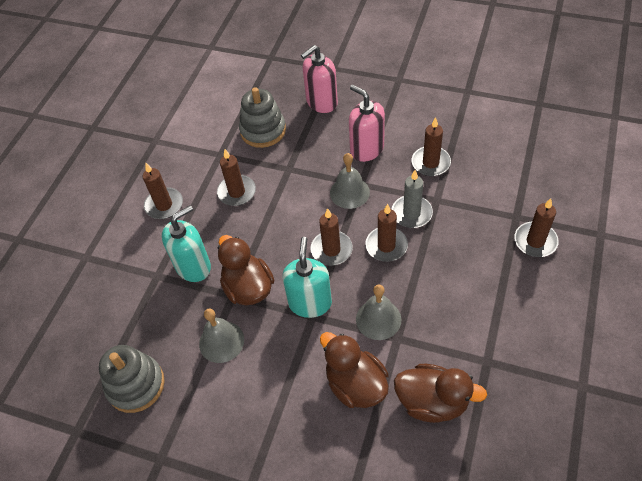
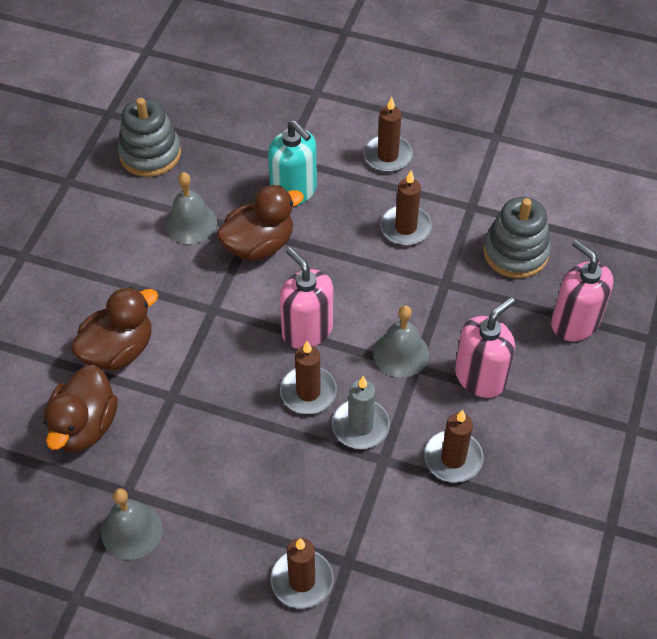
camera: 85 degrees right, 0 degrees up
(310, 303) = (231, 307): turquoise soap dispenser -> none
(331, 250) = (307, 330): brown candle -> pink soap dispenser
(378, 319) = (200, 377): grey bell -> grey bell (132, 530)

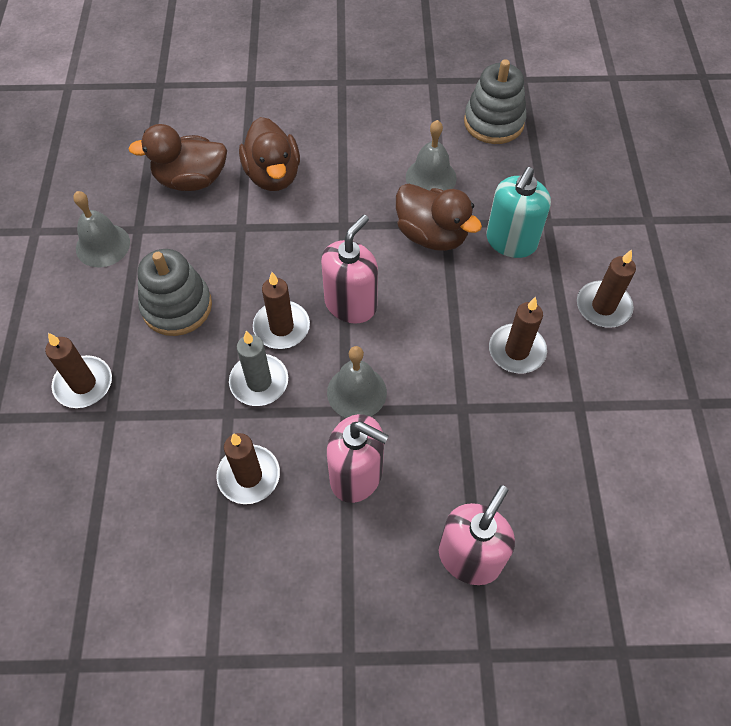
camera: 70 degrees right, 5 degrees up
(118, 350) = (273, 175): brown duck -> brown duck turned 45 degrees clockwise
(515, 252) = (538, 468): grey stacking toy -> grey stacking toy (177, 306)

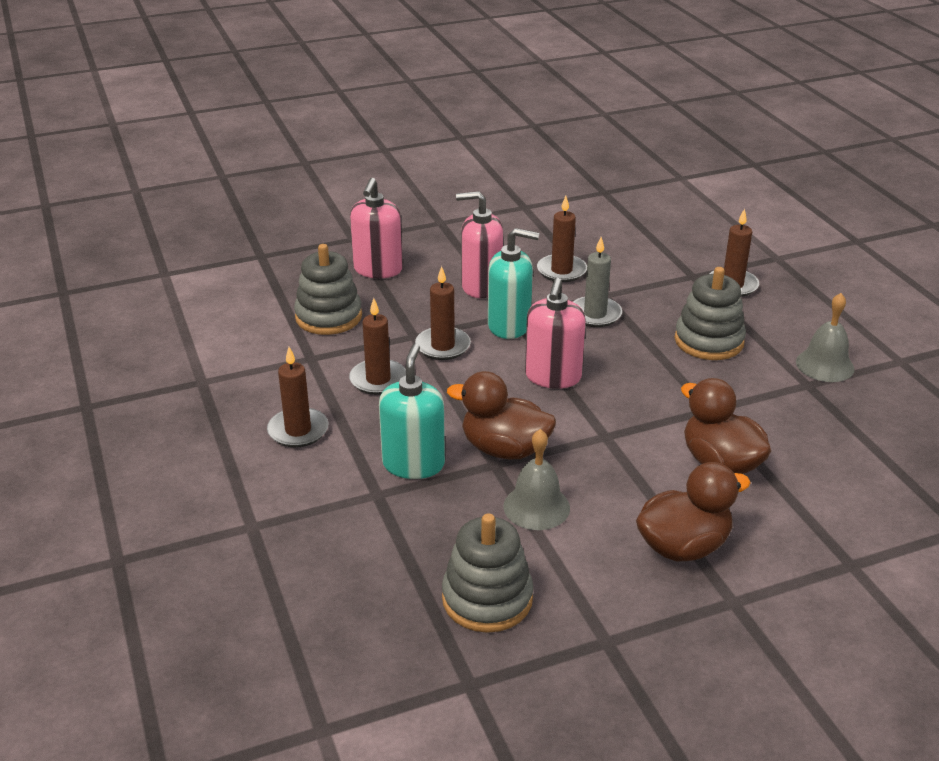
camera: 160 degrees right, 25 degrees down
(191, 180) = (803, 436): brown duck -> brown duck (683, 546)
(281, 327) = (604, 348): brown candle -> brown candle (443, 346)
(356, 392) = (509, 326): grey bell -> turquoise soap dispenser
(549, 473) = (328, 317): none -> grey stacking toy

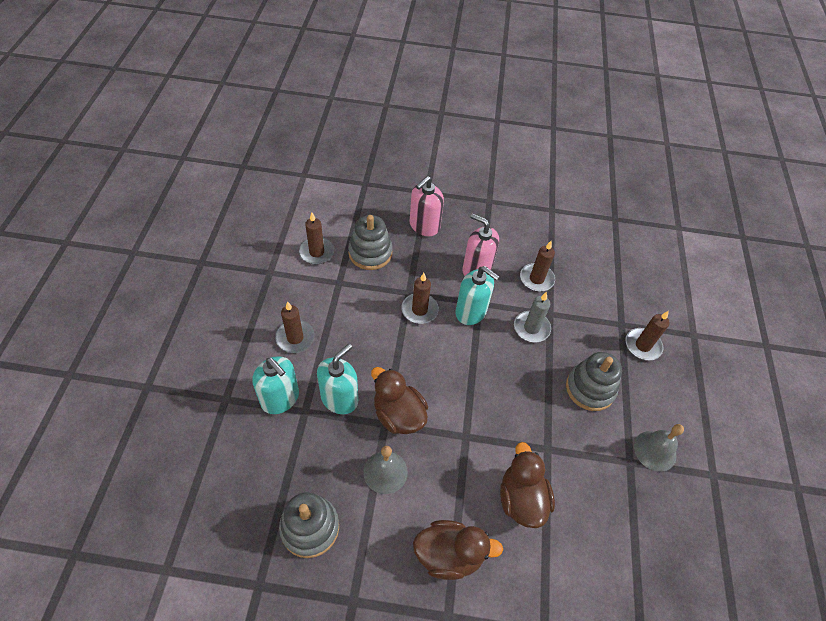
camera: 25 degrees right, 20 degrees up
(331, 495) = (280, 398): none -> turquoise soap dispenser
(378, 380) = (364, 319): brown candle -> brown candle (316, 252)
(553, 377) = (468, 369): pink soap dispenser -> none

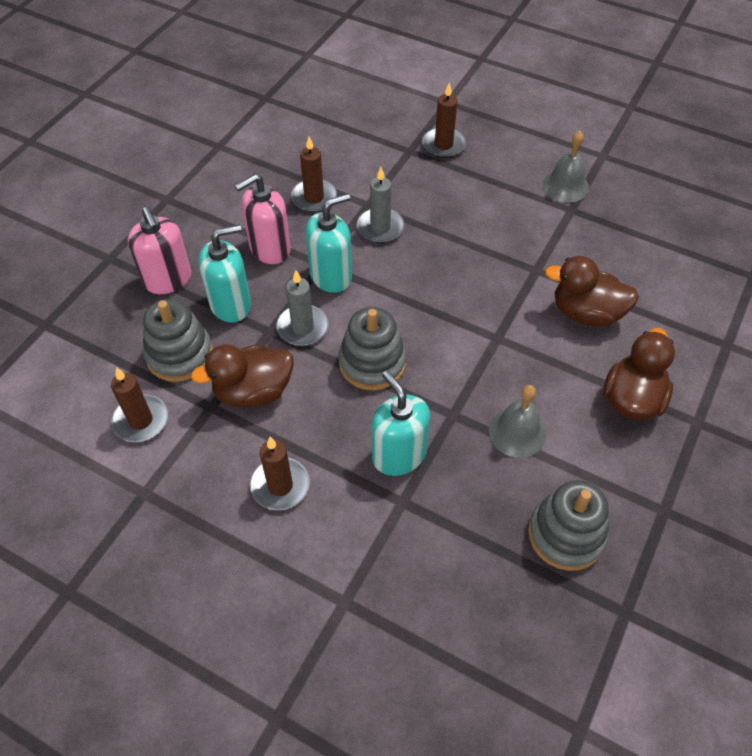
camera: 65 degrees left, 0 degrees up
(280, 398) = (371, 527): turquoise soap dispenser -> turquoise soap dispenser (231, 304)
(398, 414) = (446, 396): brown duck -> brown duck (253, 391)
(419, 310) = (302, 327): brown candle -> grey candle
(590, 388) = (478, 207): grey stacking toy -> grey stacking toy (372, 363)

